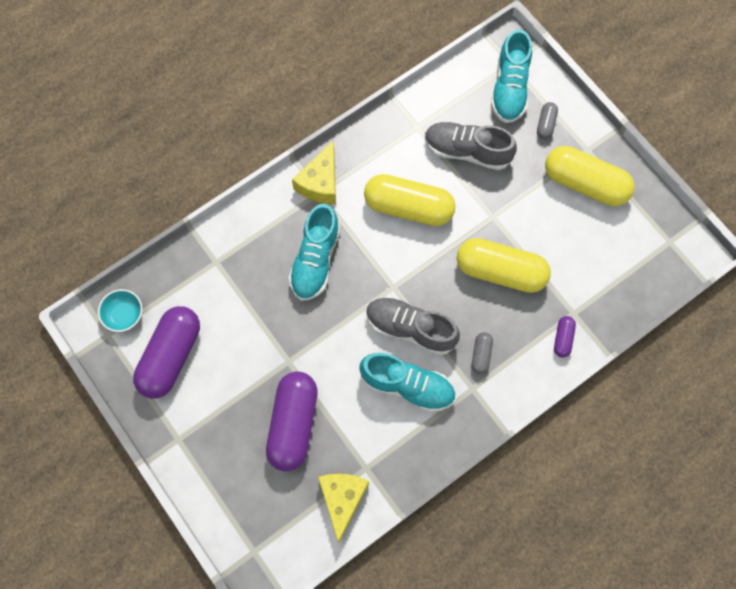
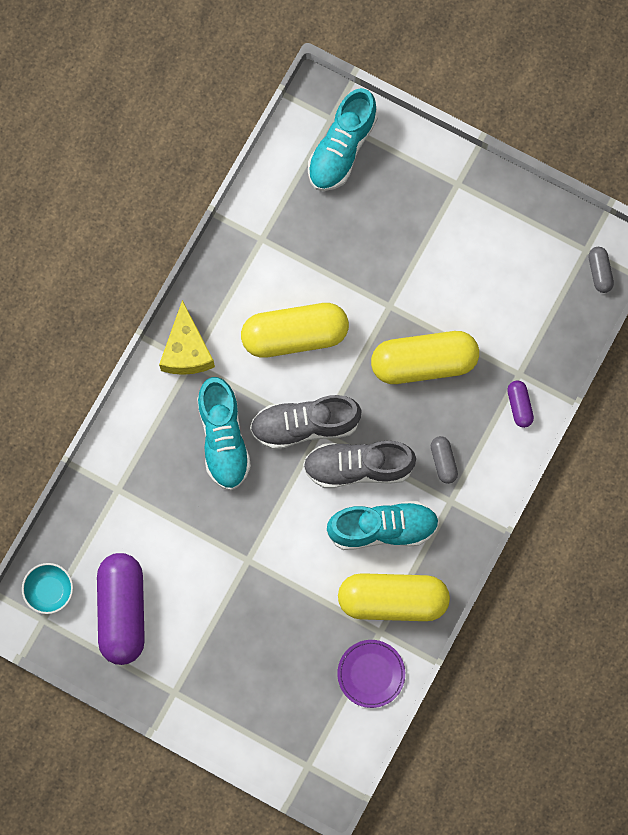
camera: 25 degrees left, 5 degrees up
(293, 424) = (284, 622): purple capsule -> none
(342, 499) = (371, 674): yellow cheese -> purple plate
(467, 151) = (328, 243): grey shoe -> grey shoe (305, 425)
(509, 88) = (342, 148): turquoise shoe -> turquoise shoe turned 45 degrees clockwise
(545, 124) = (399, 174): grey capsule -> grey capsule (599, 272)
(585, 184) = (470, 224): yellow capsule -> yellow capsule (393, 600)

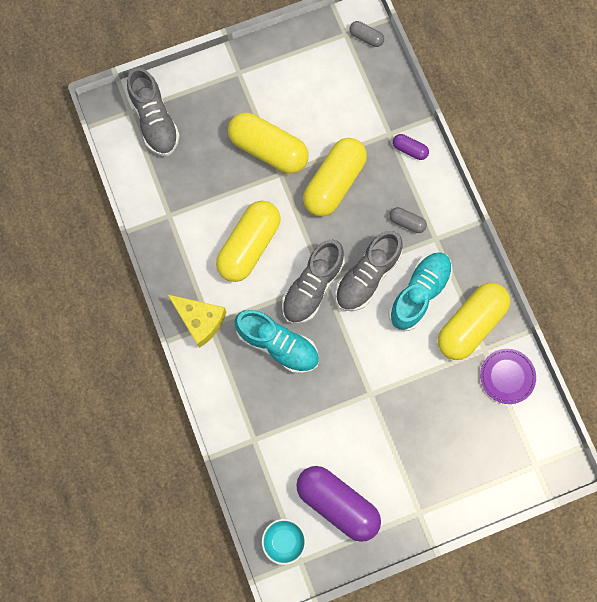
camera: 50 degrees left, 0 degrees up
(342, 148) = (155, 121): turquoise shoe -> grey shoe
(404, 275) = (268, 150): none -> yellow capsule

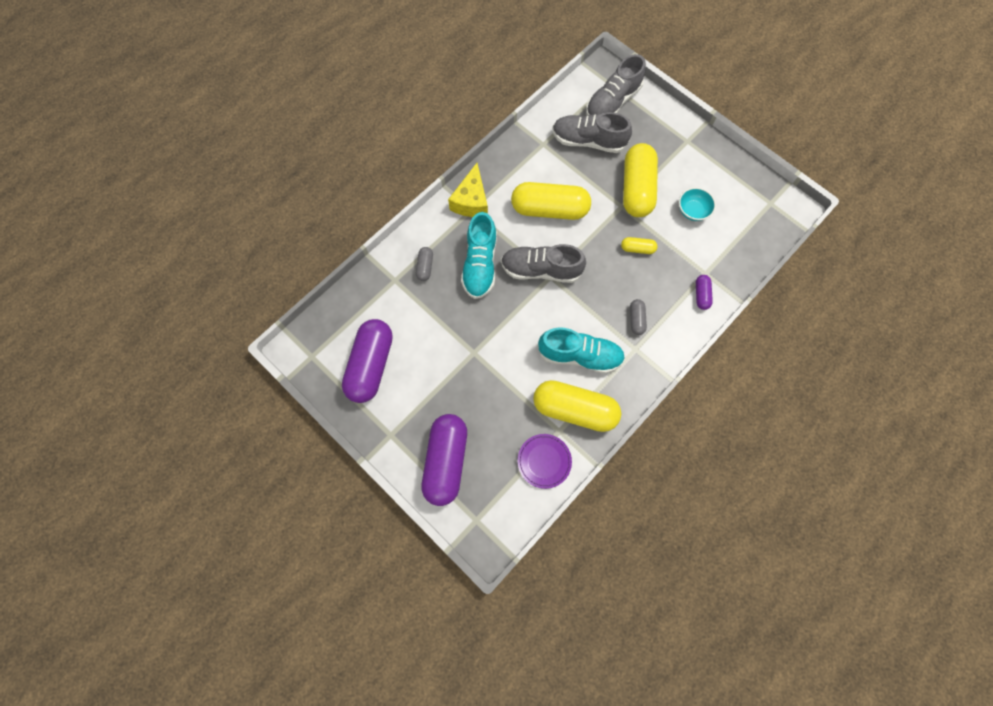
camera: 65 degrees right, 5 degrees down
(284, 541) = (323, 337): turquoise bowl -> turquoise bowl (692, 211)
(334, 183) = (637, 249): yellow capsule -> yellow capsule, size x0.44
(366, 37) = (778, 219): grey capsule -> grey capsule (425, 267)
(367, 276) = (572, 308): grey shoe -> grey shoe (588, 141)
(468, 469) = (446, 461): none -> purple capsule

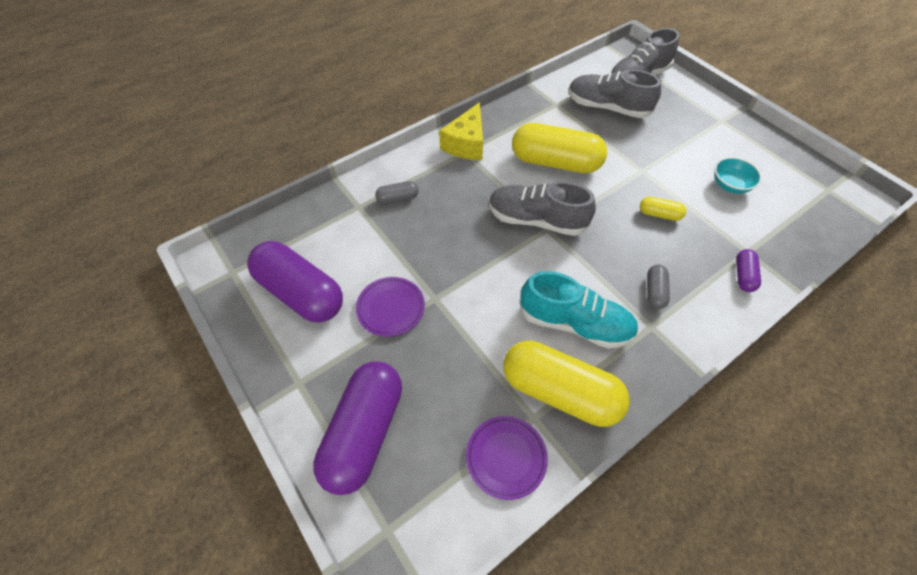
camera: 10 degrees right, 15 degrees down
(371, 365) = (301, 293): purple capsule -> purple capsule turned 75 degrees counterclockwise
(425, 267) = (397, 198): grey capsule -> grey capsule turned 60 degrees clockwise
(442, 366) = (390, 308): none -> purple plate
(480, 264) = (463, 205): turquoise shoe -> none
(636, 189) = (661, 156): yellow capsule -> none

